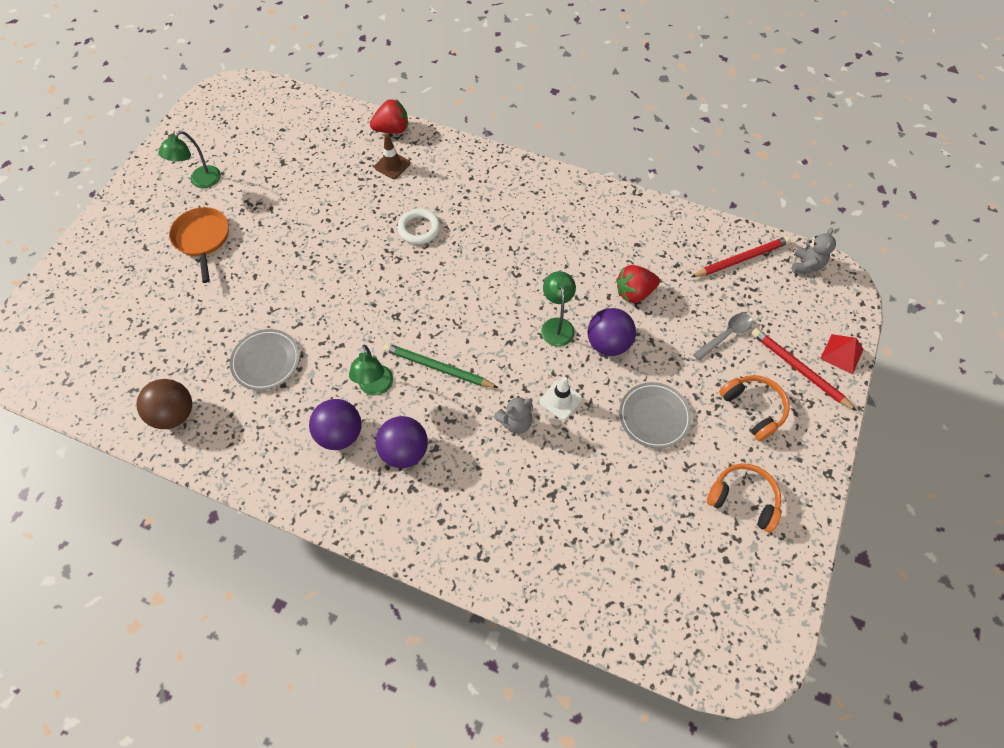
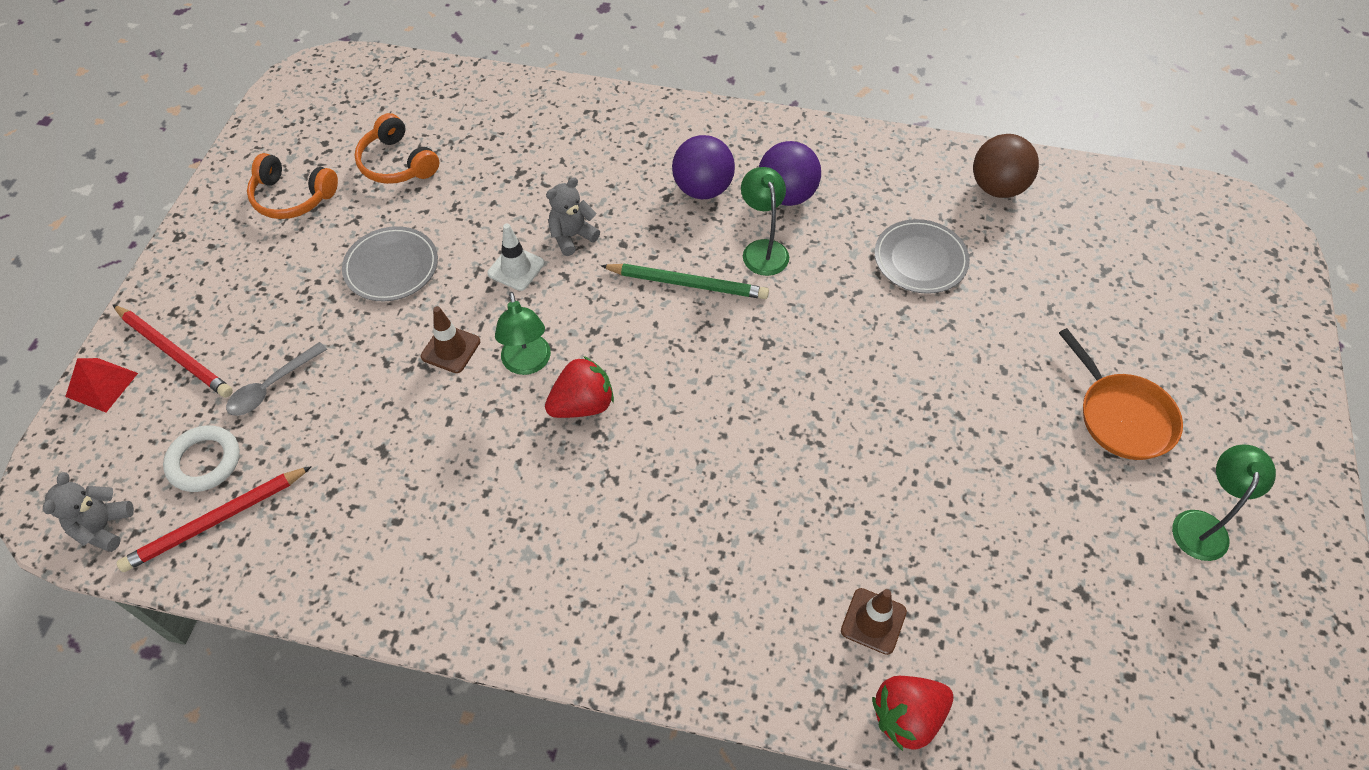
camera: 170 degrees right, 5 degrees down
(419, 229) = (778, 491): white ring -> white ring (204, 461)
(608, 343) = (450, 349): purple ball -> brown traffic cone
(634, 293) = (407, 432): red strawberry -> red strawberry (582, 405)
(753, 408) = (255, 294): orange headphones -> orange headphones (397, 163)

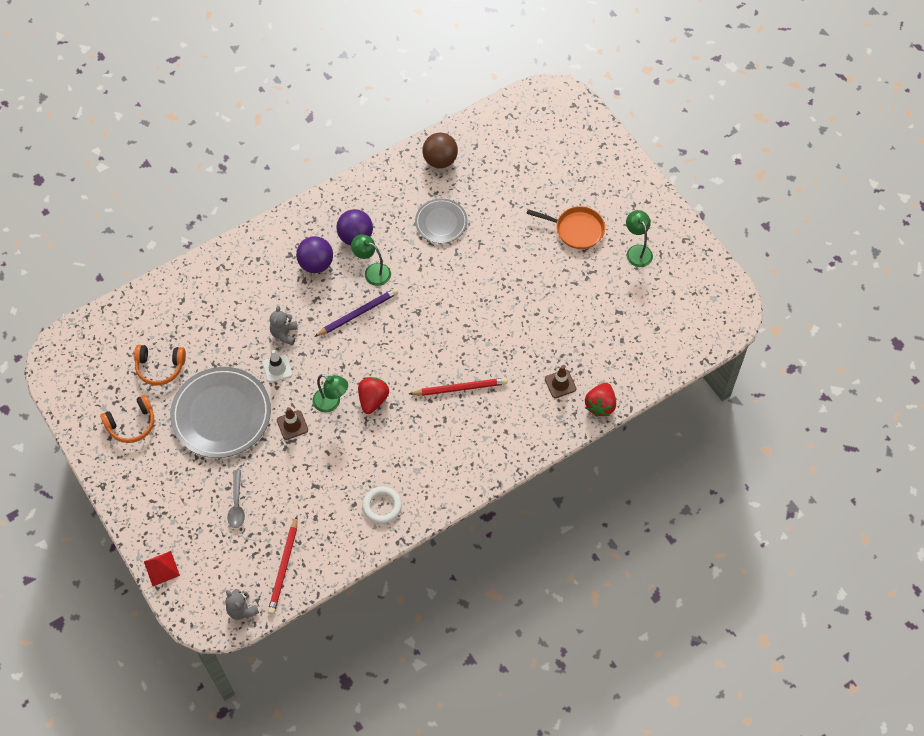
camera: 45 degrees left, 5 degrees up
(175, 353) = (175, 529): red pencil -> red pencil (460, 388)
(204, 461) = (248, 553): white ring -> white ring (382, 506)
(391, 267) = (221, 414): grey plate -> grey plate, size x1.79
(687, 283) = (358, 313): green pencil -> purple pencil

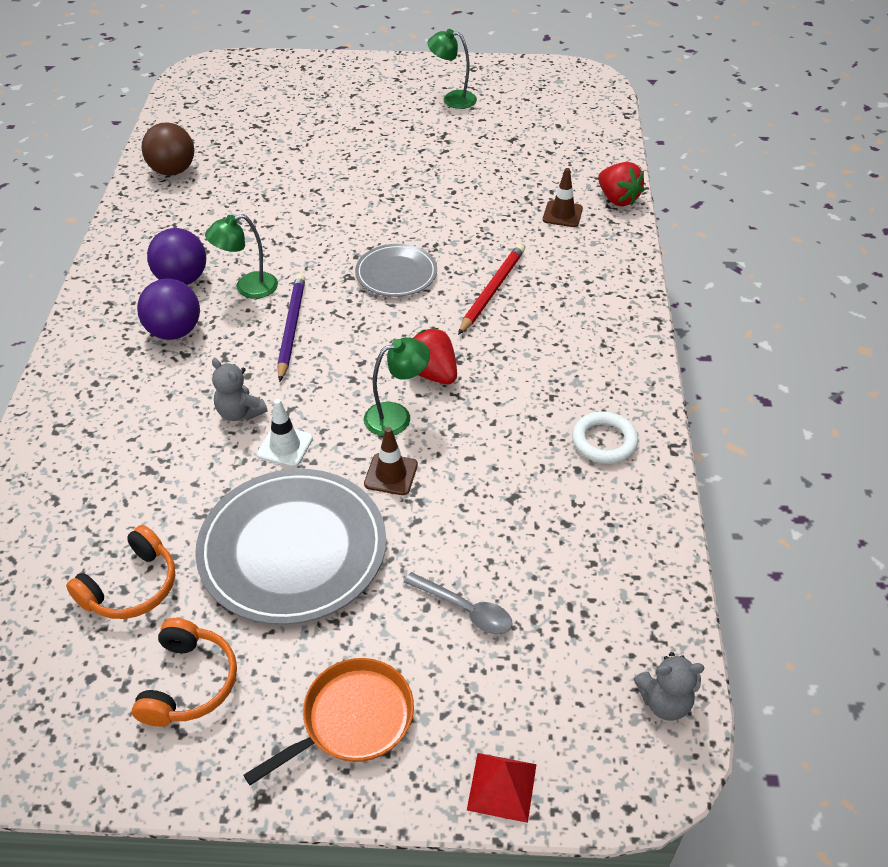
camera: 55 degrees left, 15 degrees down
(284, 567) = (624, 604): red pencil -> none
(441, 222) = (252, 205): grey plate -> grey plate (396, 273)
(576, 230) = (381, 122): orange pan -> orange pan (352, 720)

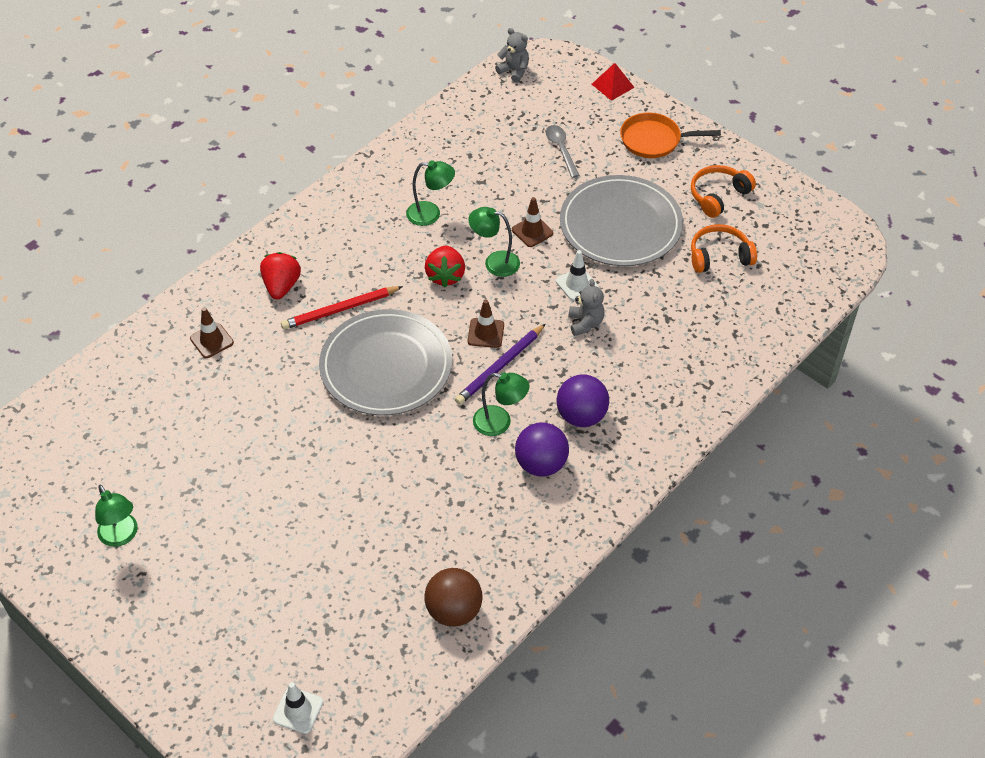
camera: 140 degrees left, 5 degrees up
(233, 90) = (298, 710): none -> white traffic cone
(334, 347) = (485, 333): none -> brown traffic cone
(396, 273) = (386, 366): grey plate -> grey plate, size x1.79
(521, 424) = (431, 214): none -> green lamp
(604, 441) = (399, 178): white ring -> none
(617, 199) = (156, 327): red strawberry -> red strawberry (281, 286)

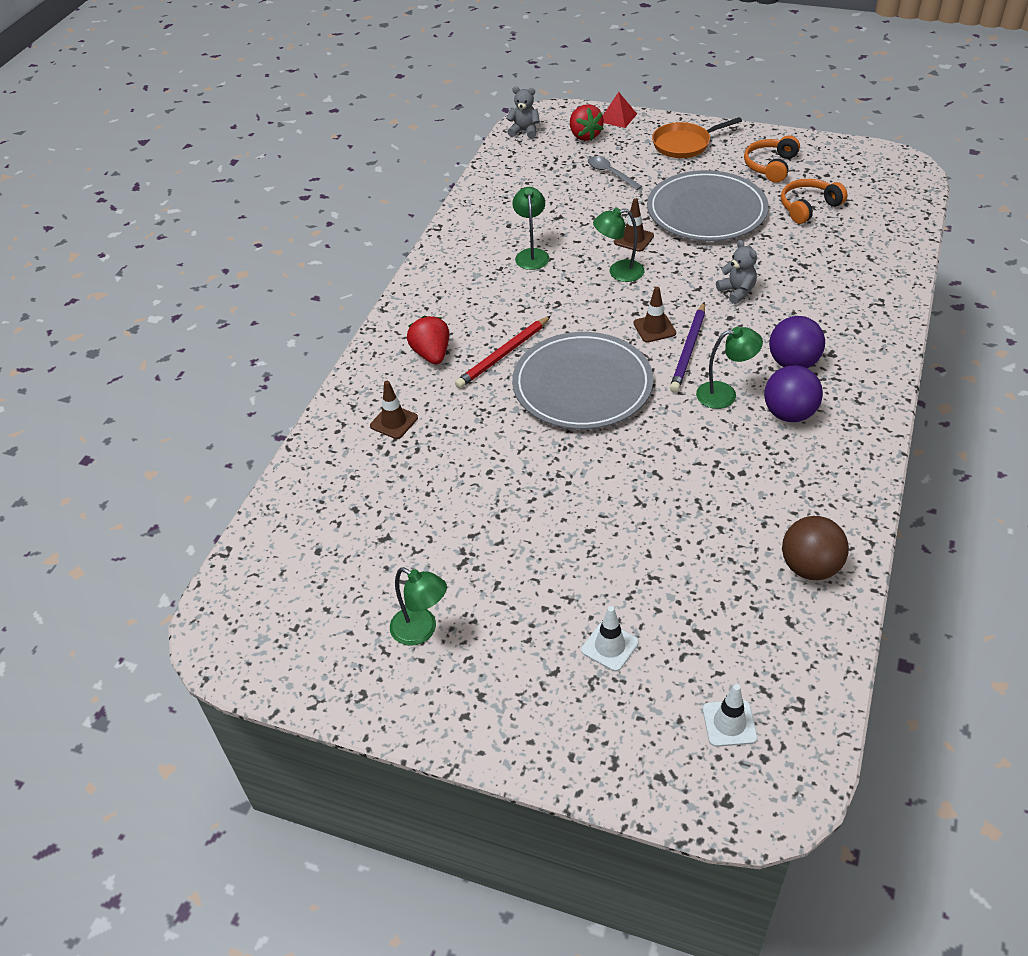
camera: 20 degrees left, 5 degrees down
(431, 214) = (531, 254): green lamp -> green lamp turned 75 degrees counterclockwise
(445, 276) = (582, 296): red strawberry -> red strawberry (584, 135)
(576, 284) = (705, 265): white traffic cone -> white traffic cone (610, 646)

